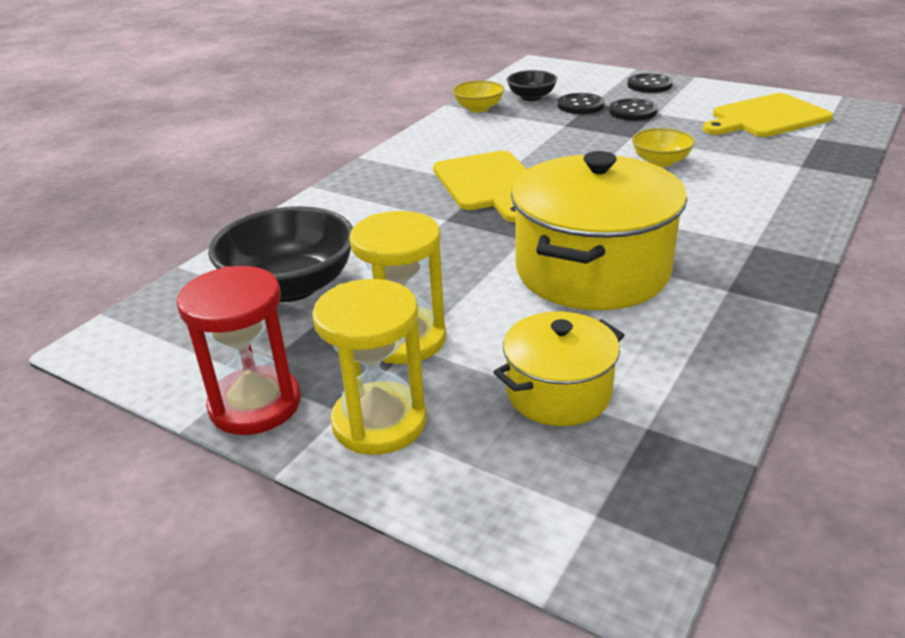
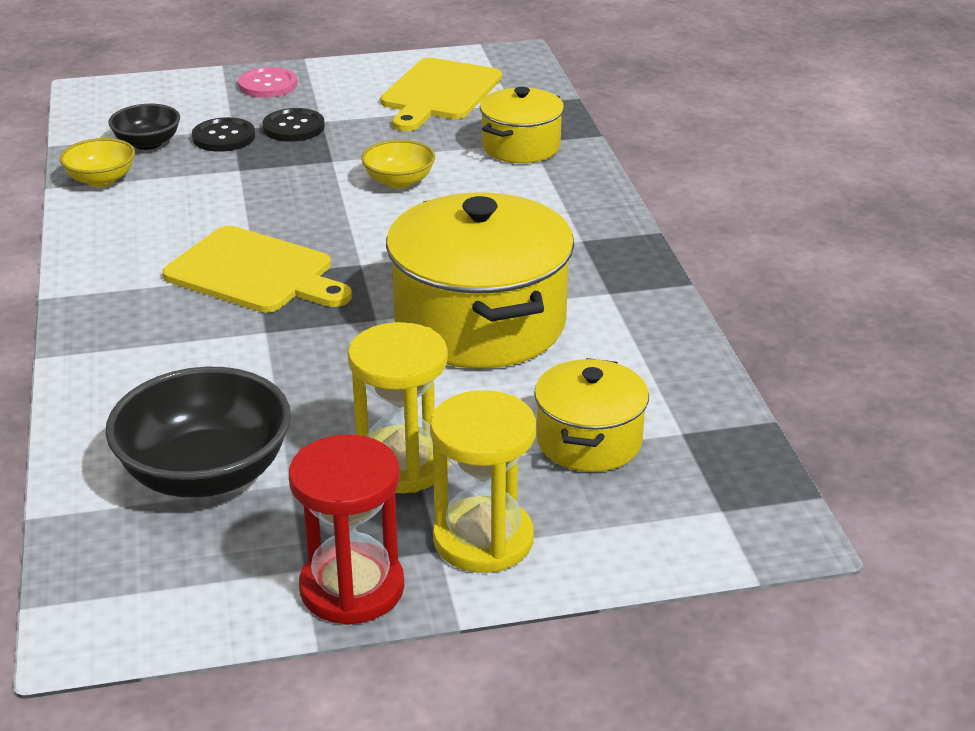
camera: 45 degrees left, 0 degrees up
(649, 85) = (268, 85): black button -> pink button
(787, 167) = (521, 147): none -> yellow pot

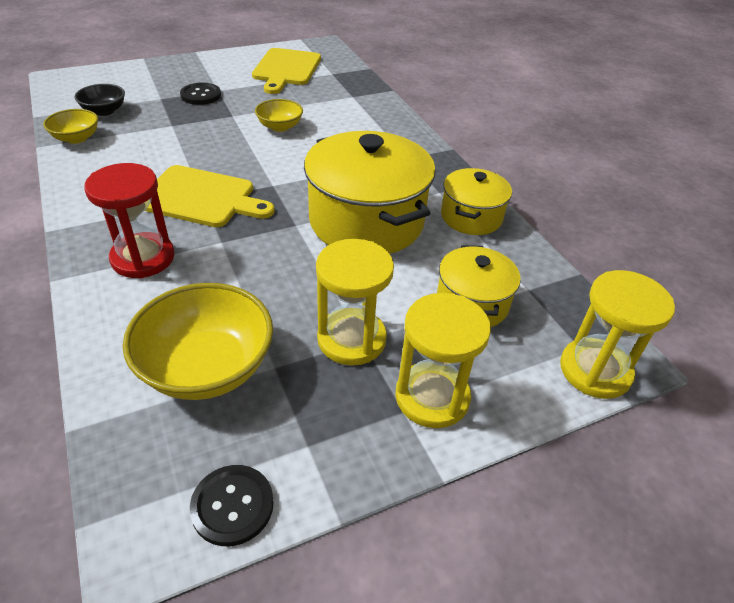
camera: 15 degrees left, 10 degrees up
(206, 474) = (207, 367): black bowl -> yellow bowl
(223, 137) = (156, 104): black button -> black button (232, 506)
(268, 85) = (176, 69): pink button -> none
(352, 588) = (350, 459): red hourglass -> red hourglass (143, 258)
(521, 147) = (348, 100): yellow pot -> yellow pot (471, 217)
(727, 538) = (595, 370): none -> yellow hourglass

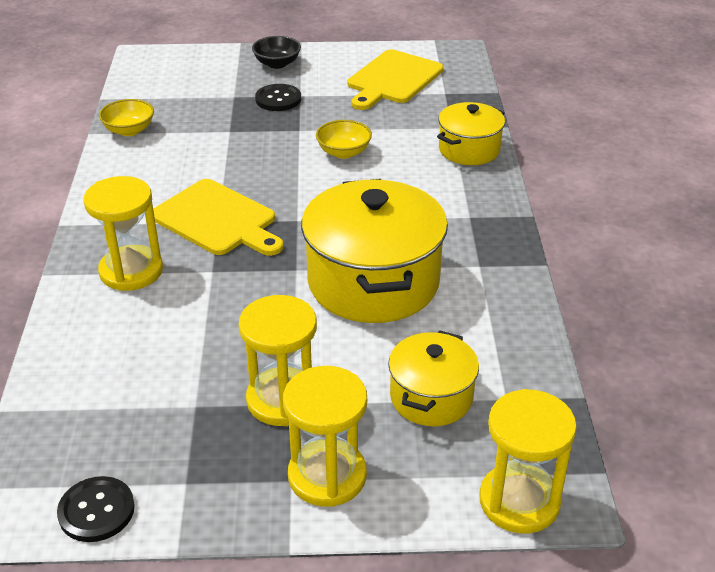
camera: 25 degrees right, 5 degrees down
(104, 111) = (170, 103): black bowl -> black bowl (277, 64)
(143, 258) = (131, 271): red hourglass -> yellow hourglass
(207, 367) = (136, 389): yellow bowl -> none
(471, 217) = (497, 303): yellow pot -> yellow pot (469, 150)

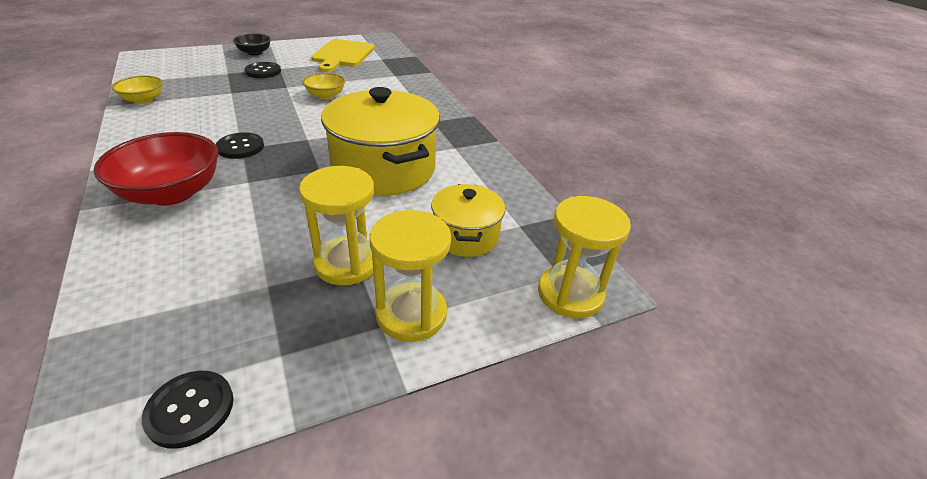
camera: 25 degrees left, 0 degrees up
(131, 271) = (172, 193): yellow hourglass -> red bowl
(217, 220) = (240, 147): yellow cutting board -> black button
(469, 150) = (413, 85): yellow pot -> none

